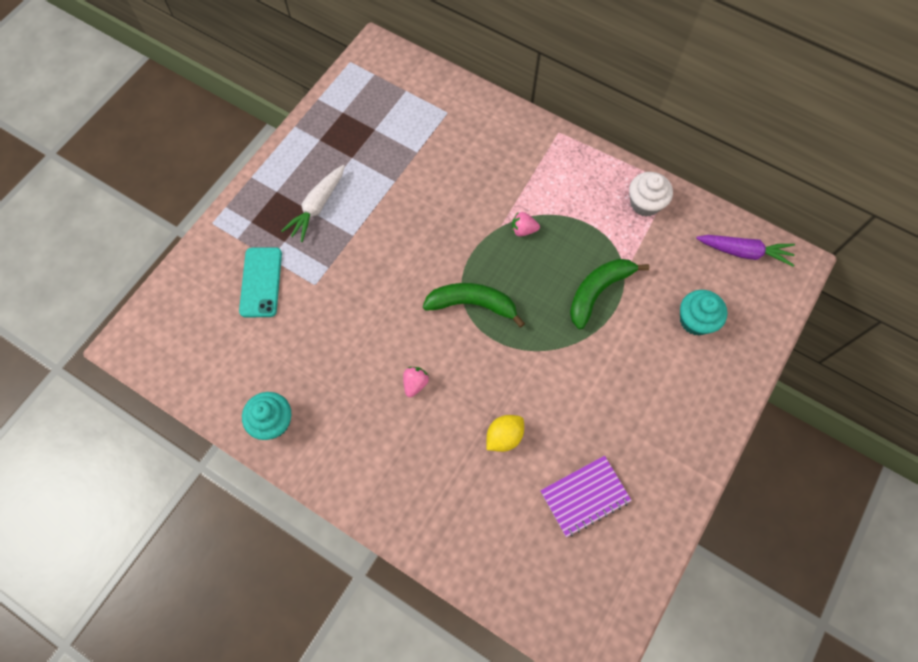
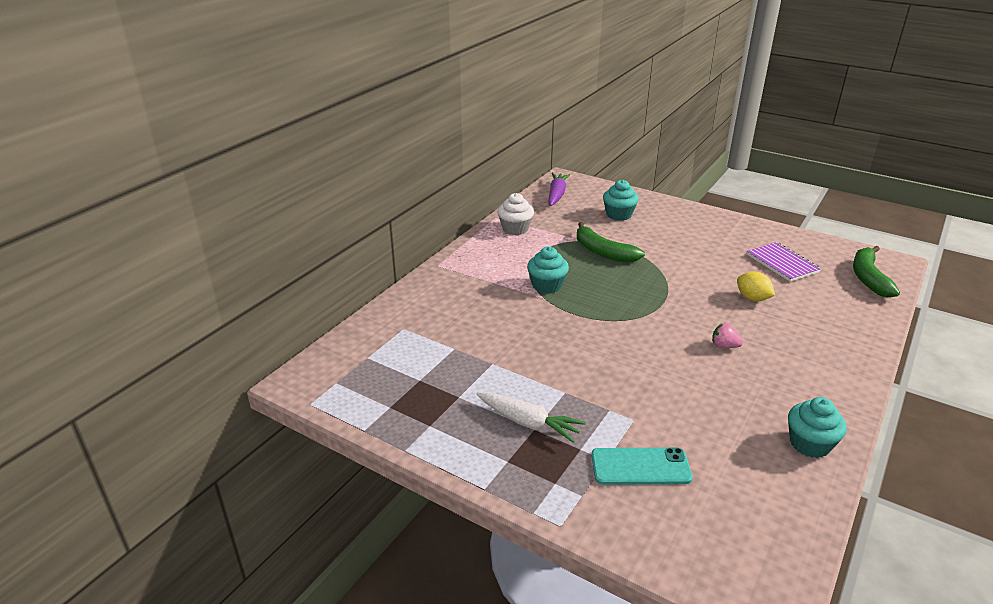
camera: 90 degrees left, 35 degrees down
(472, 304) = (631, 313): green banana -> green banana (868, 278)
(523, 230) = (547, 285): pink strawberry -> turquoise cupcake

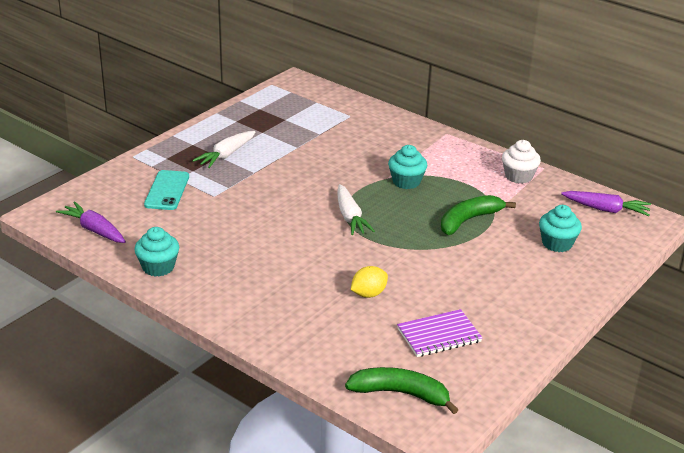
camera: 95 degrees right, 0 degrees up
(631, 315) = (350, 217): none -> white carrot
(724, 346) = (292, 257): pink strawberry -> none
(773, 525) = (94, 230): none -> purple carrot

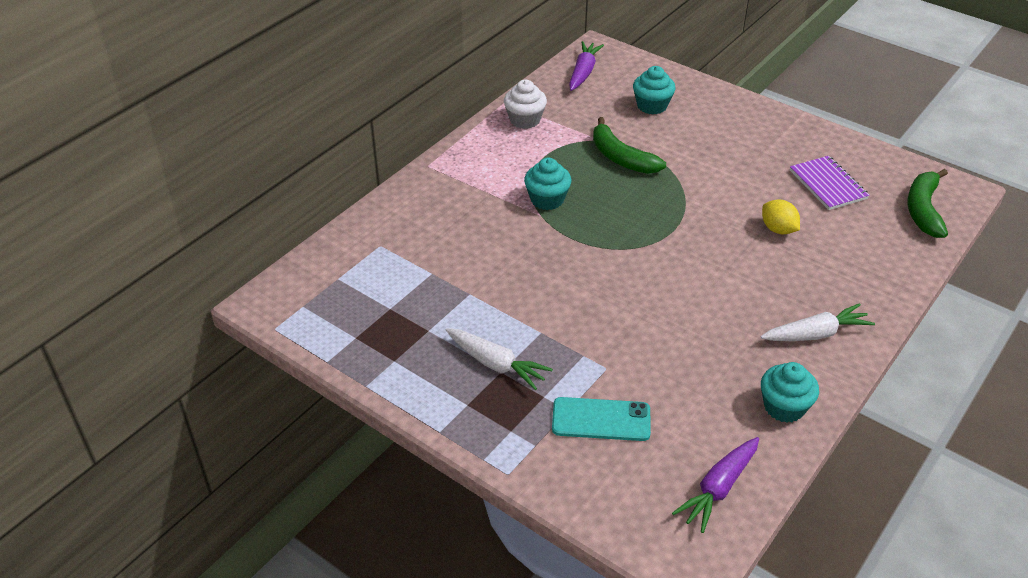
camera: 90 degrees left, 10 degrees up
(350, 217) = (633, 244): white carrot -> white carrot (816, 334)

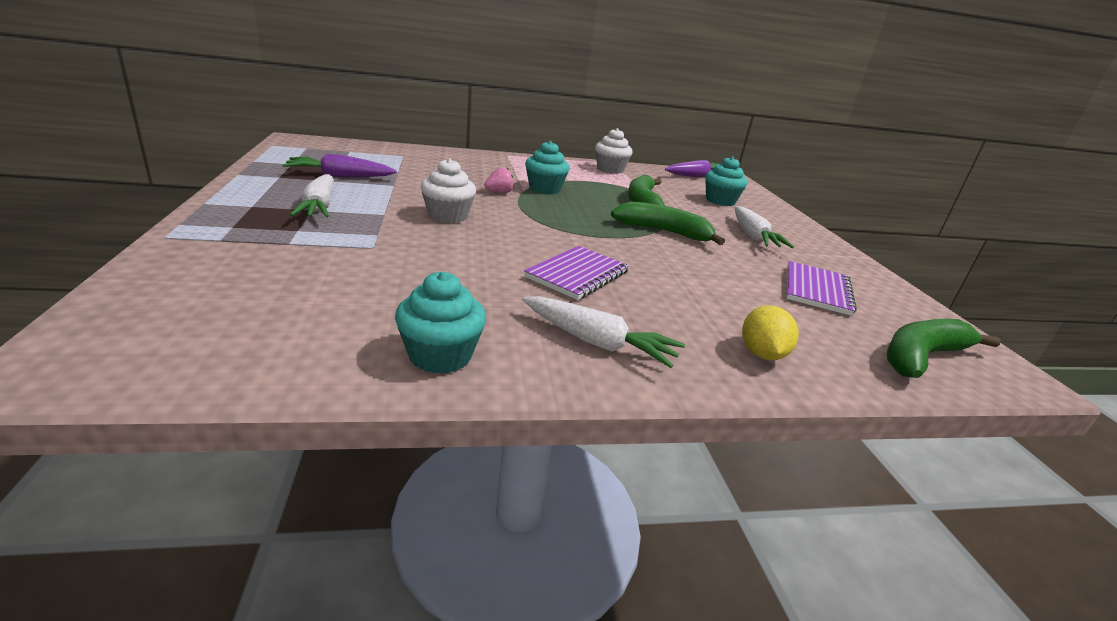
camera: 40 degrees right, 15 degrees down
(535, 234) = (499, 192): none -> pink strawberry
(571, 296) = (447, 216): none -> white cupcake
(601, 420) = (291, 260): turquoise phone -> none
(688, 190) = (664, 232): none -> green banana
(718, 488) = (233, 349): purple carrot -> purple carrot (340, 176)
(726, 286) = (577, 274): none -> purple notebook
(730, 145) = (752, 236): none -> white carrot
(778, 229) = (704, 281): yellow lemon -> yellow lemon (761, 354)

